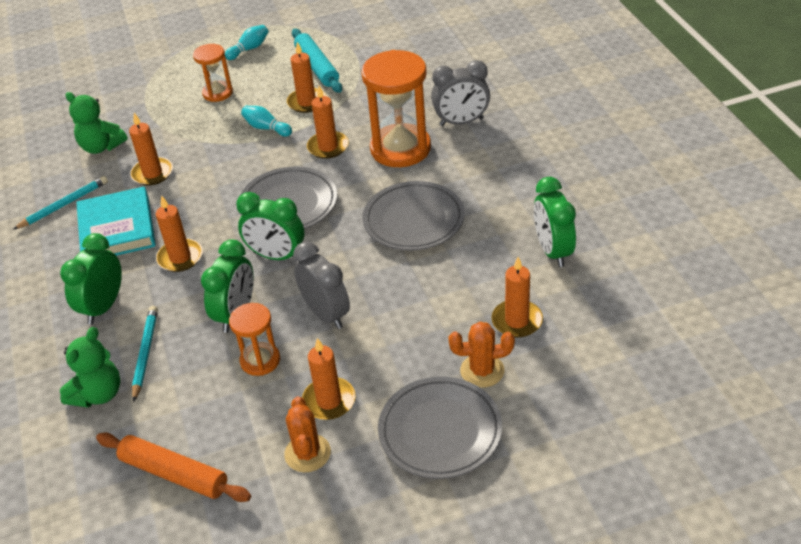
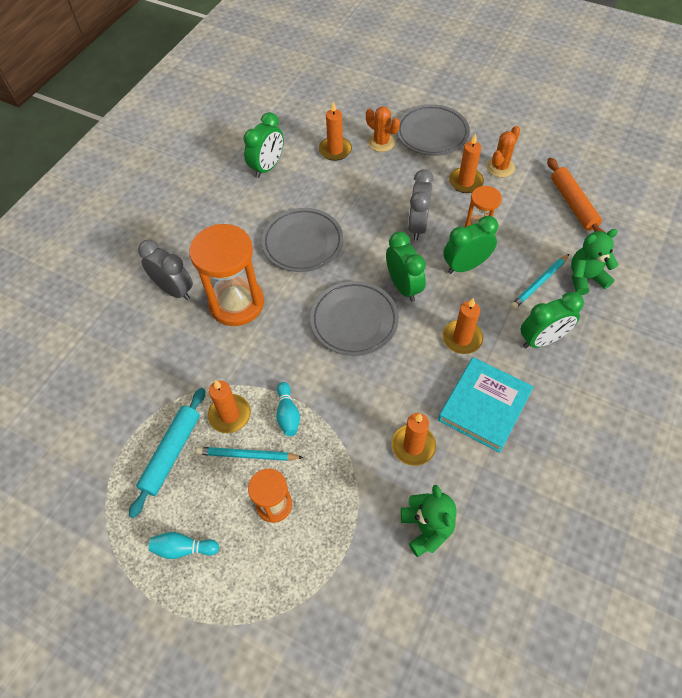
camera: 135 degrees left, 15 degrees up
(64, 205) = (507, 475): turquoise pencil -> turquoise pencil (247, 455)
(328, 147) = (273, 350): orange candle -> none

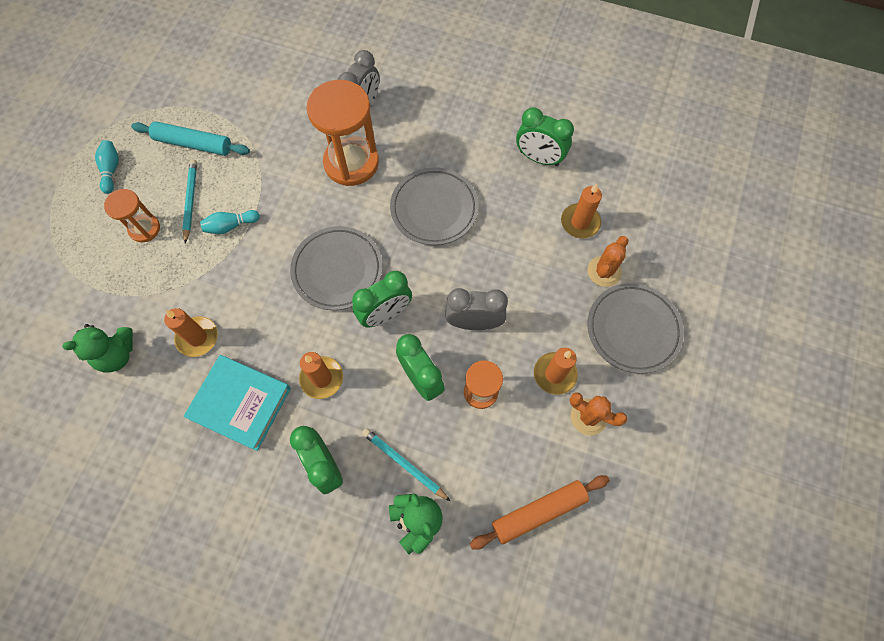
camera: 80 degrees right, 10 degrees up
(230, 415) = (230, 180): orange candle -> none

